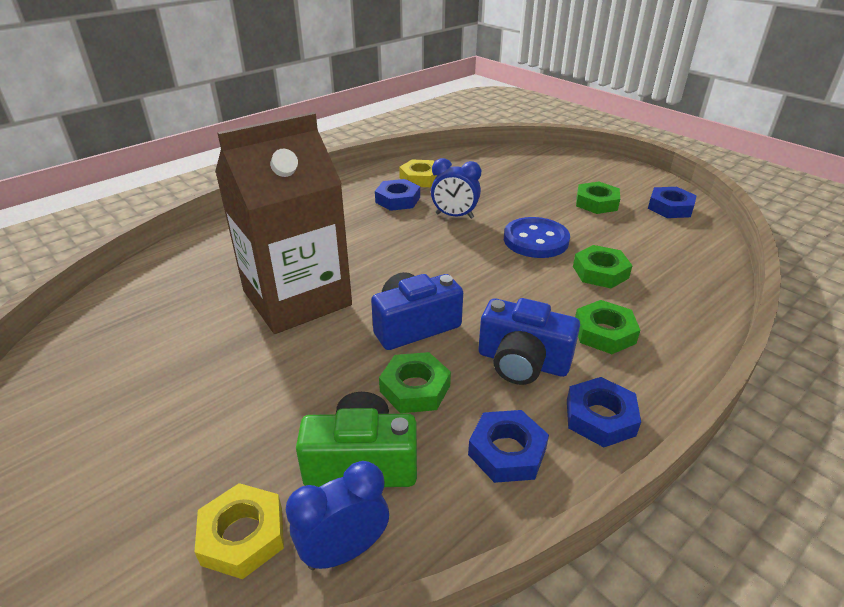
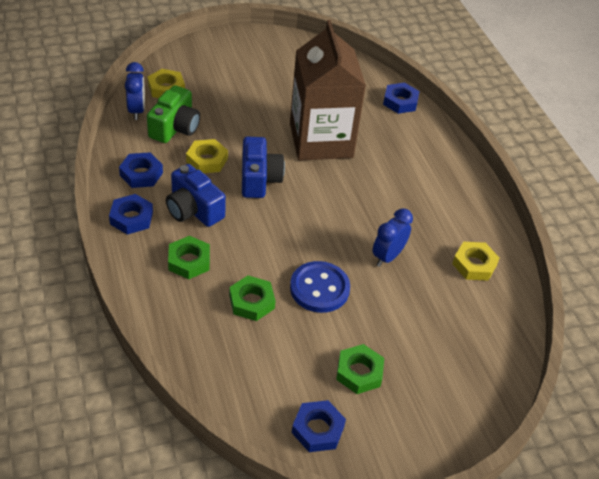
camera: 110 degrees right, 10 degrees up
(398, 200) = (435, 233): blue nut -> blue nut (400, 102)
(415, 388) = (207, 160): green nut -> yellow nut
(522, 362) = (193, 209): blue camera -> blue camera turned 90 degrees counterclockwise

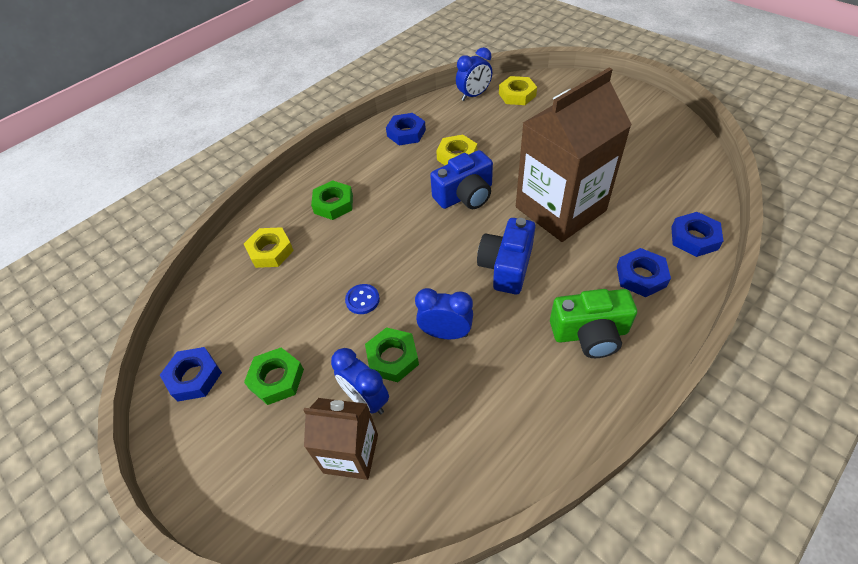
camera: 70 degrees right, 5 degrees up
(131, 218) = (355, 152): blue nut -> blue nut (641, 276)
(175, 128) = (476, 122): green camera -> green camera (590, 334)
(193, 209) = (392, 178): blue camera -> blue camera (506, 266)
(251, 302) = (315, 262): green nut -> green nut (392, 358)
(319, 288) = (362, 300): blue button -> blue button, size x0.53
(414, 325) = (366, 399): none -> blue clock
(452, 351) = (351, 453): none -> brown carton
(474, 264) = (499, 421): yellow nut -> yellow nut (270, 251)

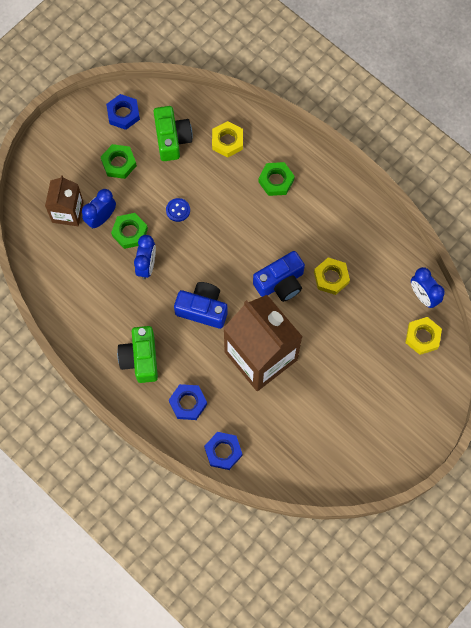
camera: 85 degrees right, 20 degrees up
(252, 312) = (172, 139): none -> green camera
(406, 133) = (366, 234): blue nut -> none
(465, 195) = (280, 283): blue camera -> blue camera turned 90 degrees counterclockwise

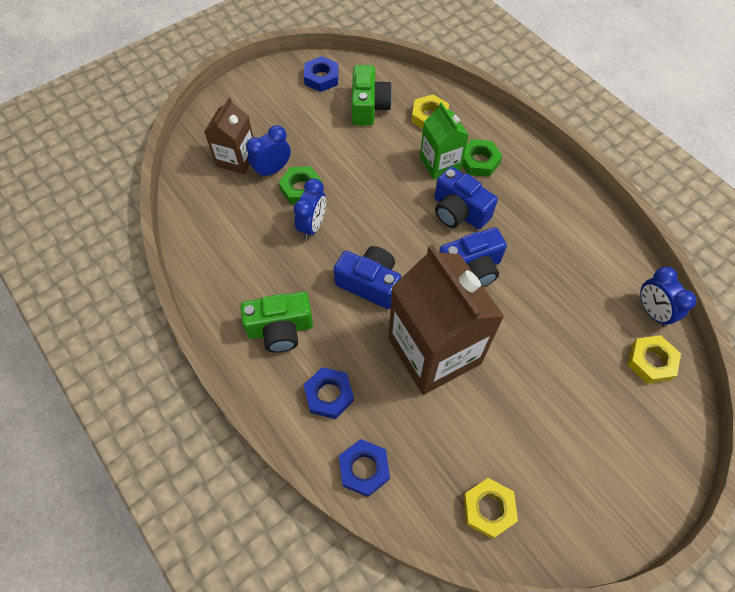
camera: 10 degrees right, 10 degrees down
(119, 163) = (305, 121): green nut -> none
(140, 358) = (280, 329): green camera -> green camera turned 105 degrees counterclockwise
(178, 210) = (361, 174): blue button -> none
(243, 188) = (440, 163): none -> green carton
(264, 232) = (459, 211): none -> blue camera
(331, 277) = (535, 272): yellow nut -> yellow nut (488, 509)

